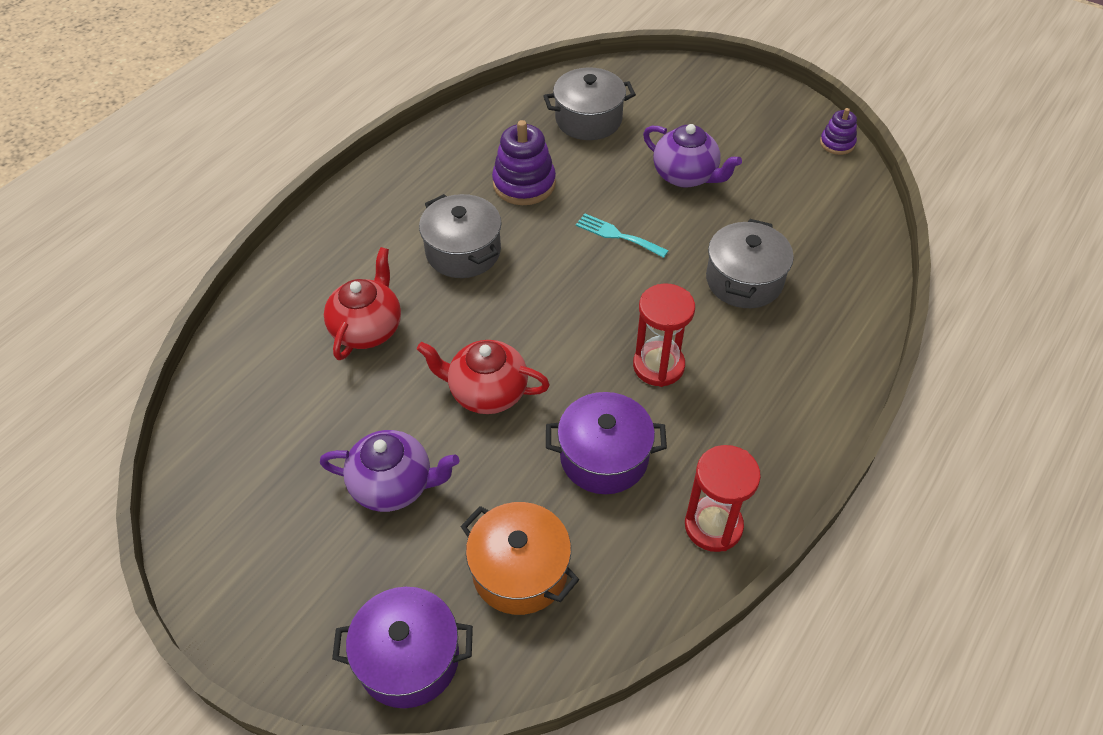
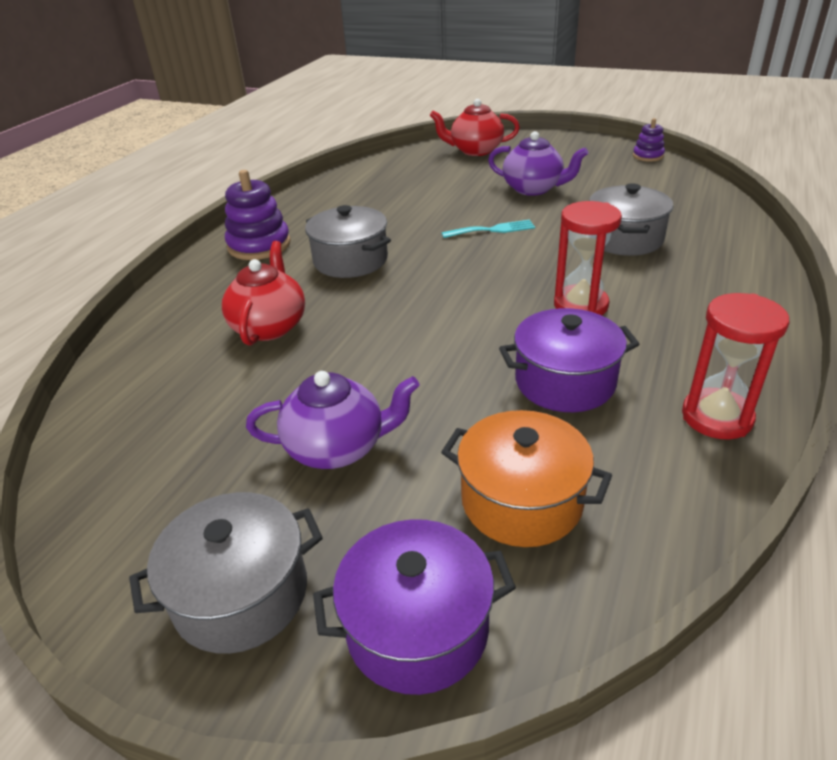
camera: 10 degrees left, 15 degrees down
(486, 392) = (414, 353): red teapot -> red teapot (475, 150)
(524, 184) = (391, 213): purple stacking toy -> purple stacking toy (259, 245)
(588, 119) = (432, 171): grey pot -> grey pot (241, 594)
(617, 235) = (492, 230): turquoise fork -> turquoise fork turned 150 degrees clockwise

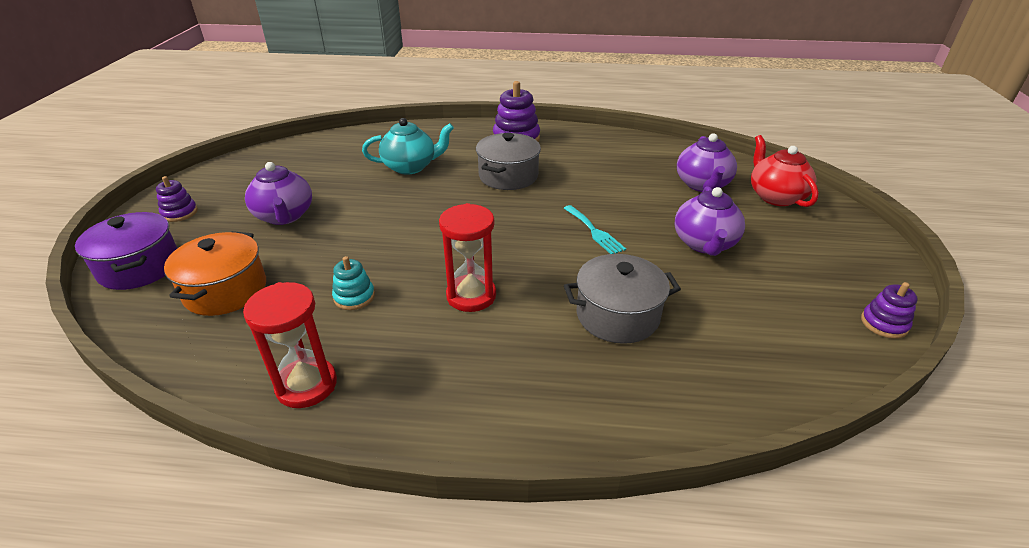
camera: 70 degrees right, 0 degrees up
(241, 594) = (179, 213): grey pot -> purple stacking toy
(270, 326) = (410, 167): red teapot -> turquoise teapot
(438, 172) = (702, 185): none -> purple teapot
(565, 382) = (354, 297): purple pot -> turquoise stacking toy

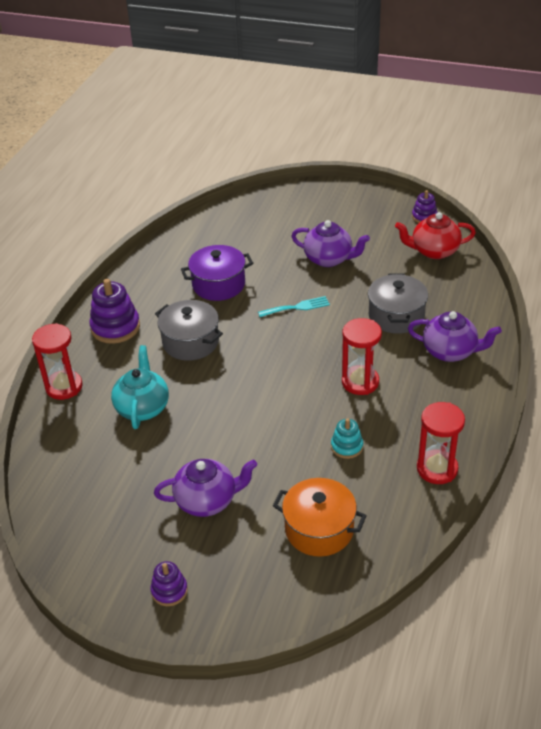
camera: 75 degrees left, 5 degrees up
(140, 267) = (266, 602): purple pot -> purple pot (218, 285)
(432, 131) = (64, 387): none -> red hourglass
(702, 185) = (250, 238): purple teapot -> purple teapot (450, 351)
(775, 196) = (279, 209): red teapot -> red teapot (434, 251)

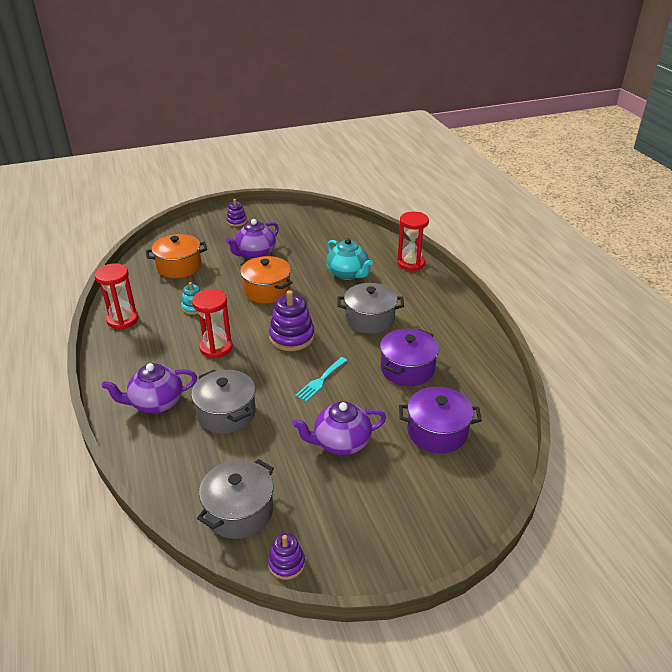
camera: 140 degrees right, 5 degrees down
(115, 327) = (435, 305): purple stacking toy -> purple stacking toy (292, 337)
(250, 430) = (267, 290): none -> orange pot
(256, 237) = (437, 432): none -> purple pot
(434, 251) = (239, 511): red teapot -> grey pot

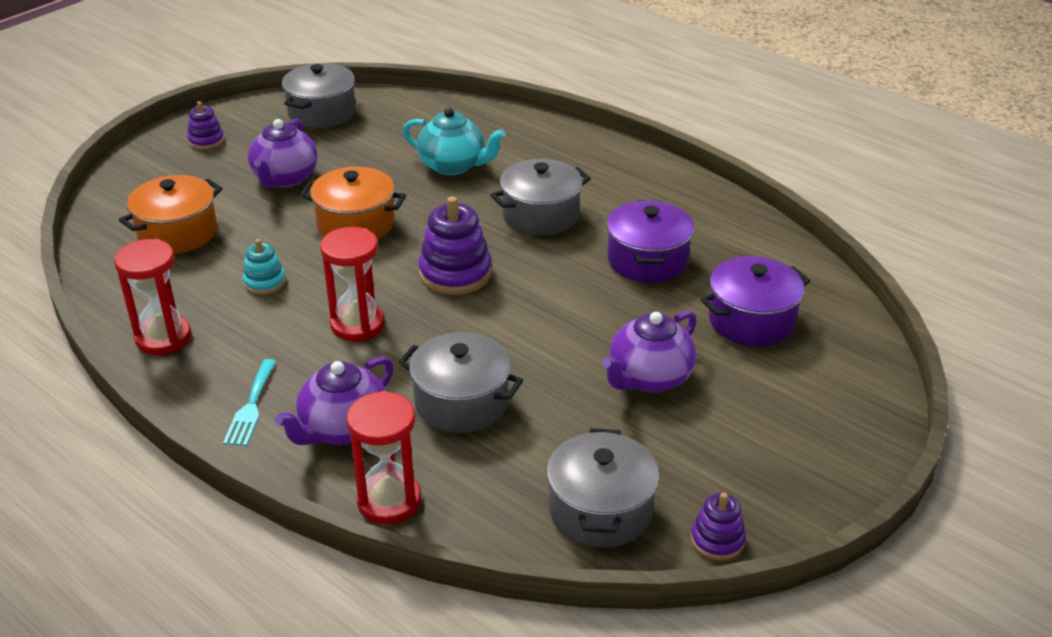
camera: 30 degrees left, 0 degrees up
(306, 223) = (322, 113): none -> grey pot
(320, 381) = (550, 314): turquoise fork -> turquoise fork (251, 406)
(410, 263) = (527, 127): red hourglass -> red hourglass (389, 501)

